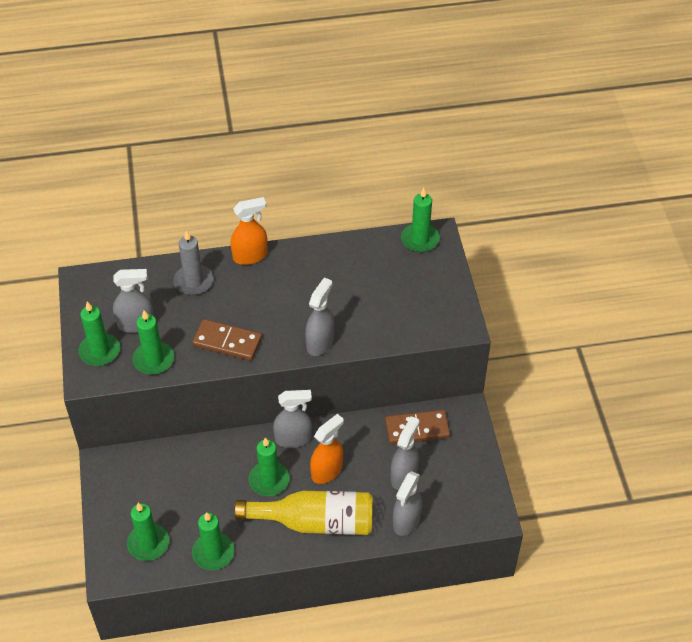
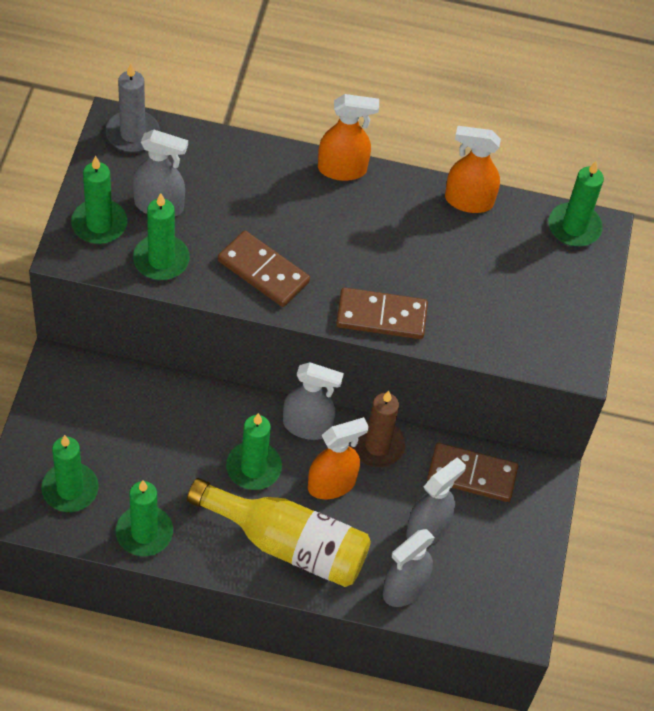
camera: 15 degrees right, 5 degrees up
(193, 281) = (255, 176): grey candle -> grey candle (132, 134)
(320, 342) = (381, 316): grey spray bottle -> brown domino
(343, 247) = (468, 201): none -> orange spray bottle
(346, 434) = (377, 445): none -> brown candle

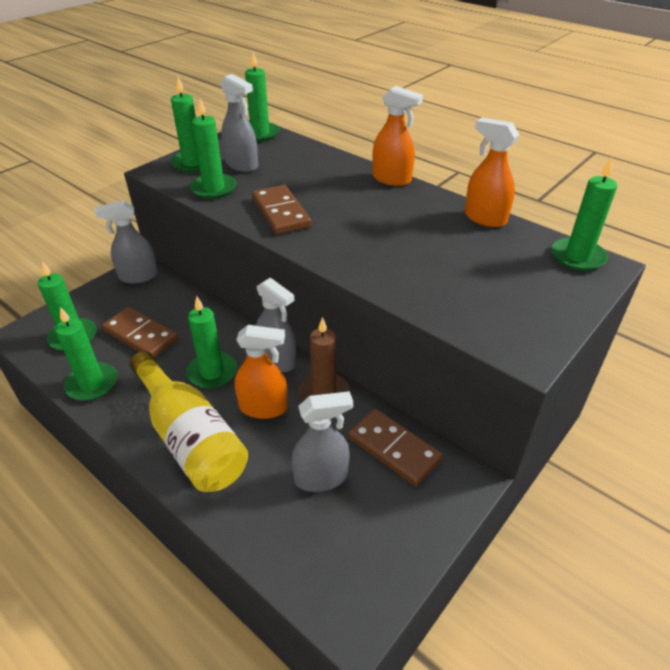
camera: 35 degrees right, 15 degrees down
(132, 134) = (260, 134): grey candle -> green candle
(381, 316) = (353, 262): brown domino -> brown domino (140, 335)
(404, 588) = (261, 522): grey spray bottle -> grey spray bottle (138, 276)

